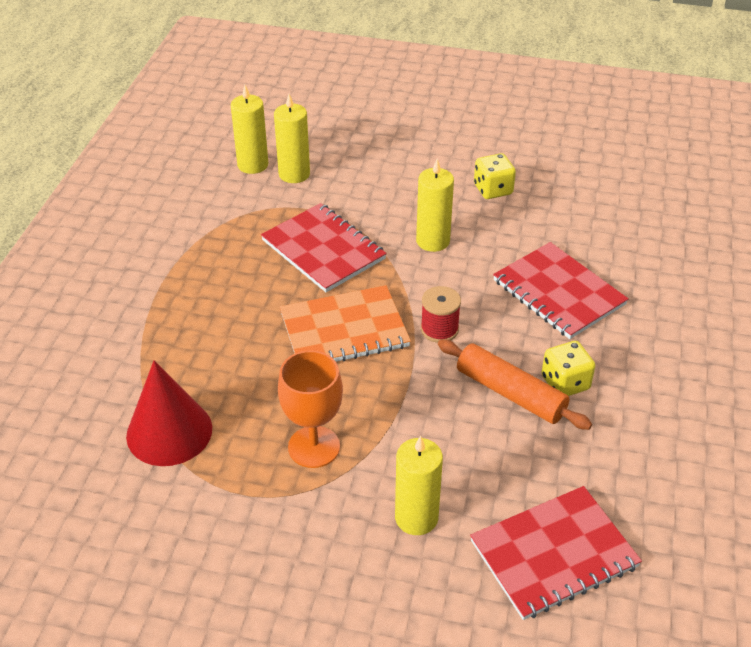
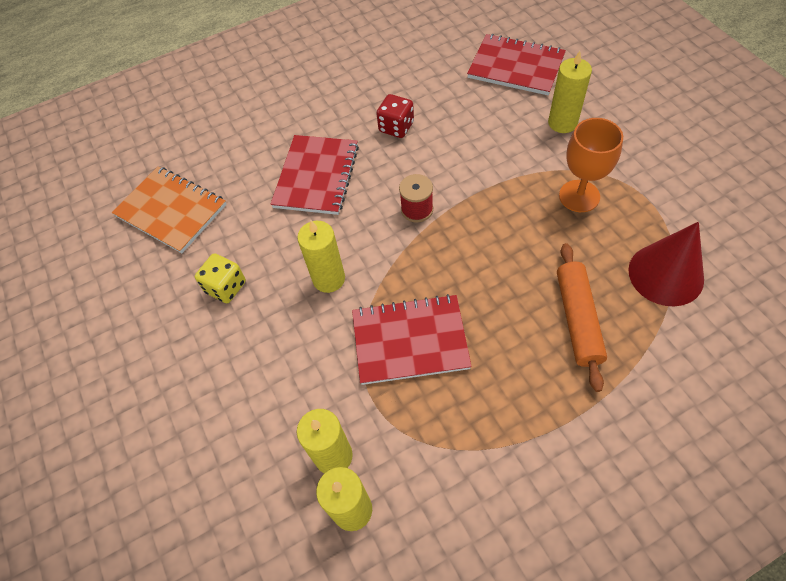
camera: 125 degrees left, 15 degrees up
(323, 250) = (410, 340): red notebook -> red notebook turned 75 degrees clockwise
(344, 330) = (475, 258): orange notebook -> orange notebook (171, 211)
(510, 393) = (432, 143): orange rolling pin -> orange rolling pin (577, 319)
(565, 383) = (396, 127): yellow dice -> red dice

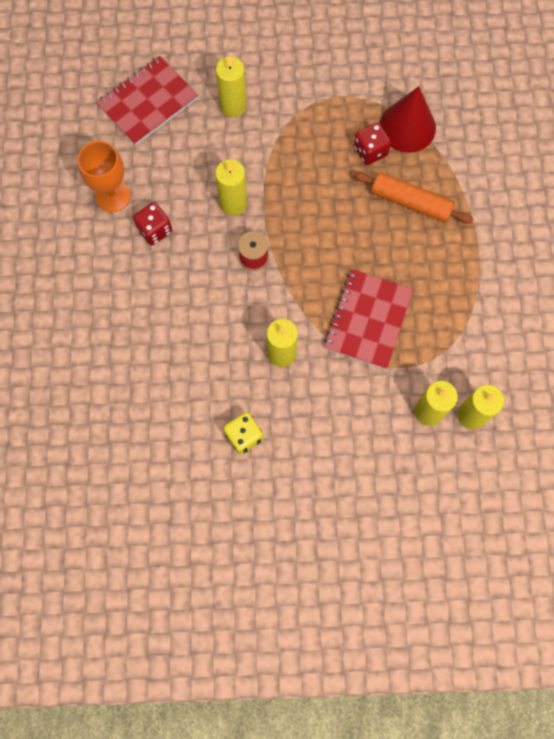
camera: 70 degrees left, 15 degrees up
(171, 211) = (132, 456): orange notebook -> none
(316, 176) = (169, 318): red notebook -> none
(462, 169) = (233, 203): none -> yellow candle
(579, 196) = (311, 138): orange goblet -> orange goblet (113, 196)
(607, 253) = (370, 151): none -> red dice

